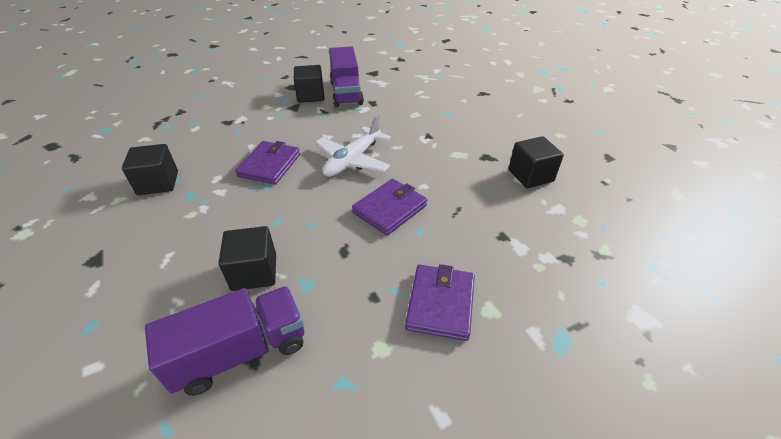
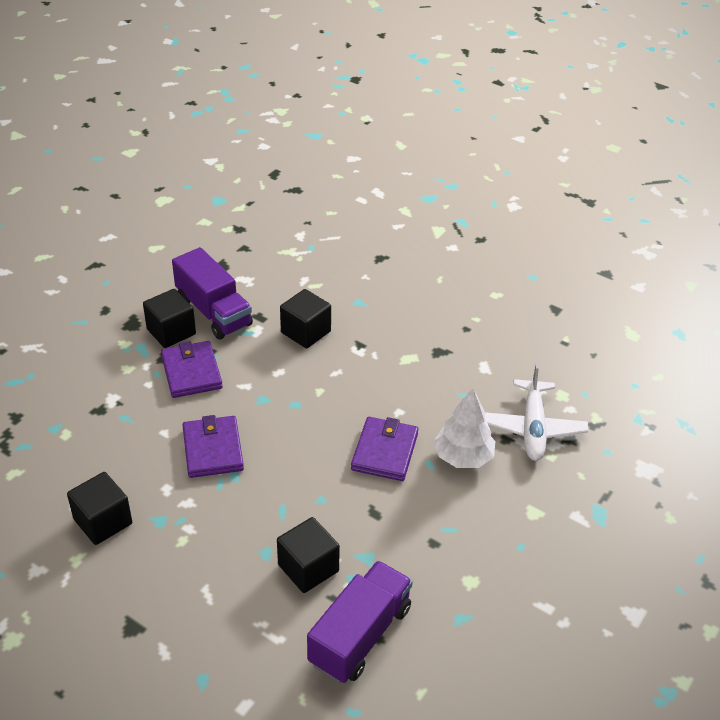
camera: 30 degrees left, 0 degrees up
(353, 160) = (301, 408): white plane -> white plane (533, 428)
(440, 304) = (492, 524): purple wallet -> purple wallet (191, 372)
(453, 236) = (463, 457): none -> white tree
(530, 176) = (494, 360): black cube -> black cube (306, 332)

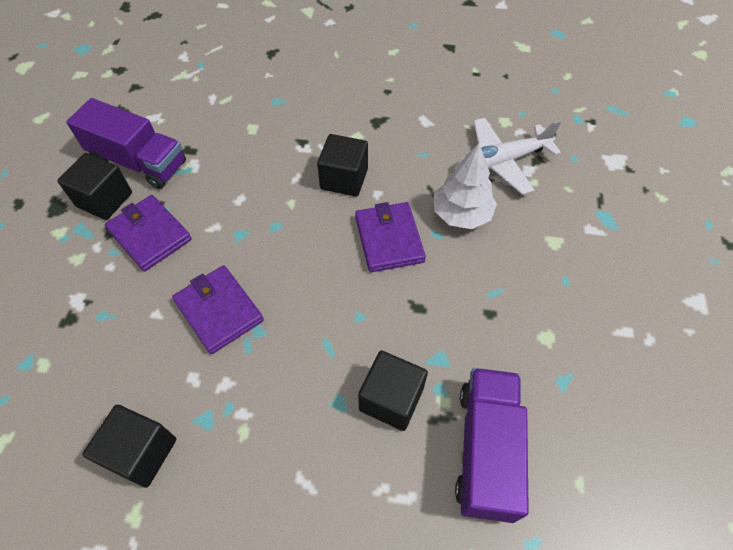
camera: 25 degrees left, 15 degrees up
(306, 332) = (243, 148): black cube -> black cube (344, 179)
(533, 428) = (502, 161): white plane -> white plane turned 90 degrees clockwise

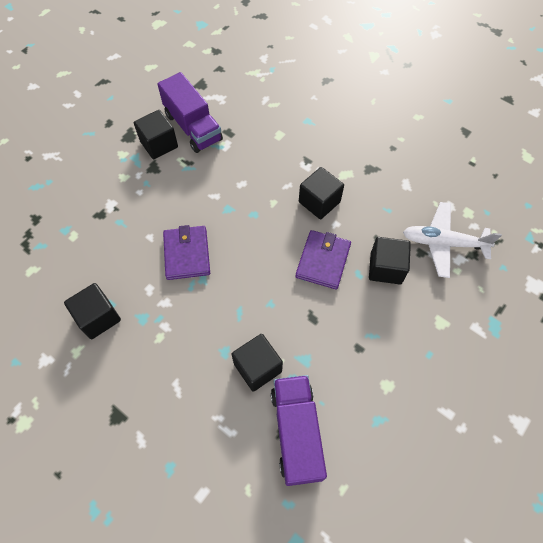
camera: 30 degrees right, 5 degrees up
(150, 235) = (173, 182): purple wallet -> none
(461, 214) = (385, 268): white tree -> black cube
(485, 450) = (296, 432): purple truck -> purple truck turned 45 degrees counterclockwise

